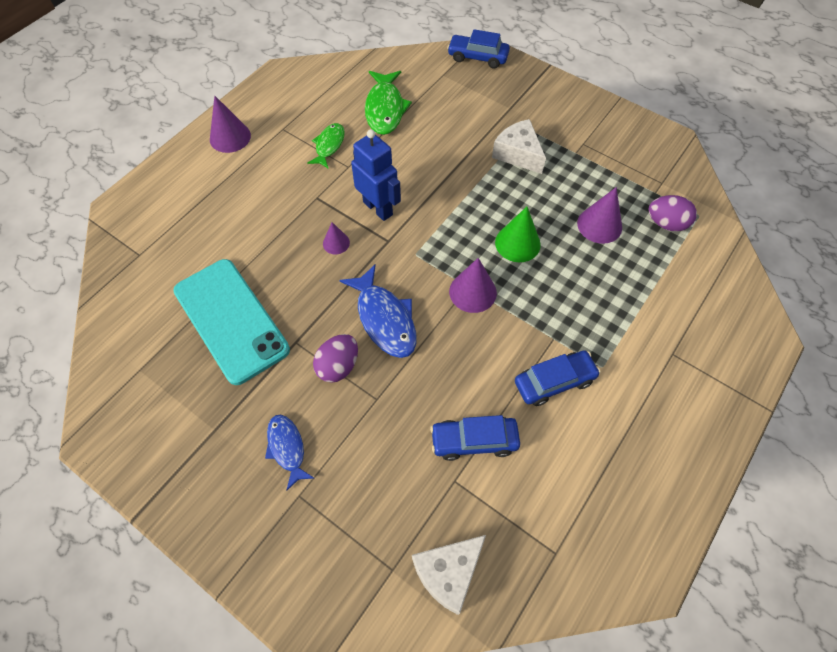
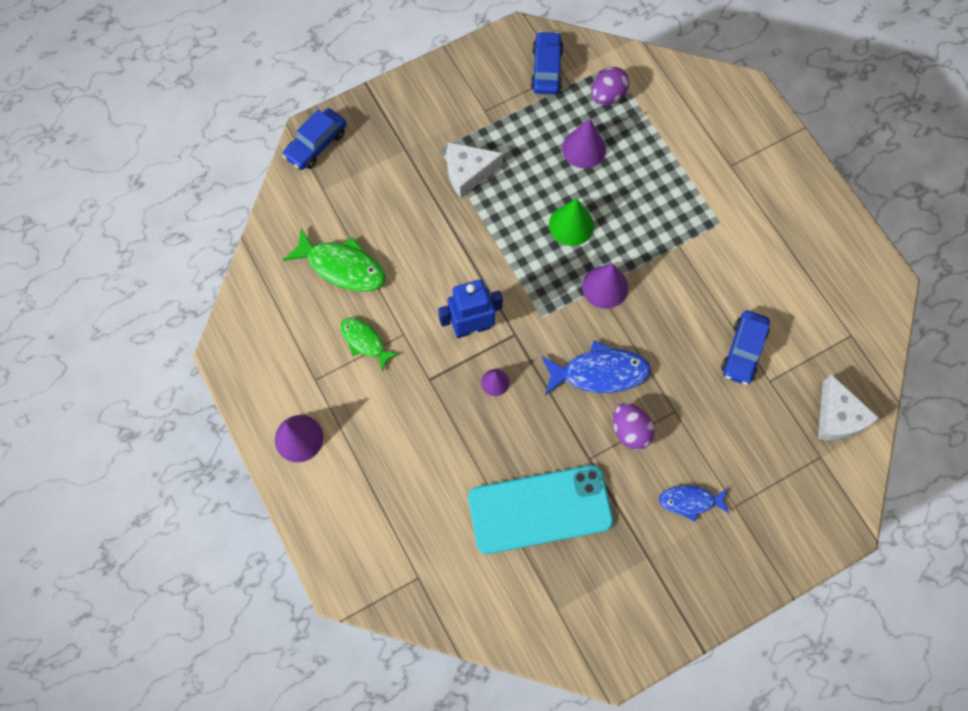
camera: 65 degrees left, 10 degrees up
(554, 382) = (718, 265): blue car -> blue car (546, 69)

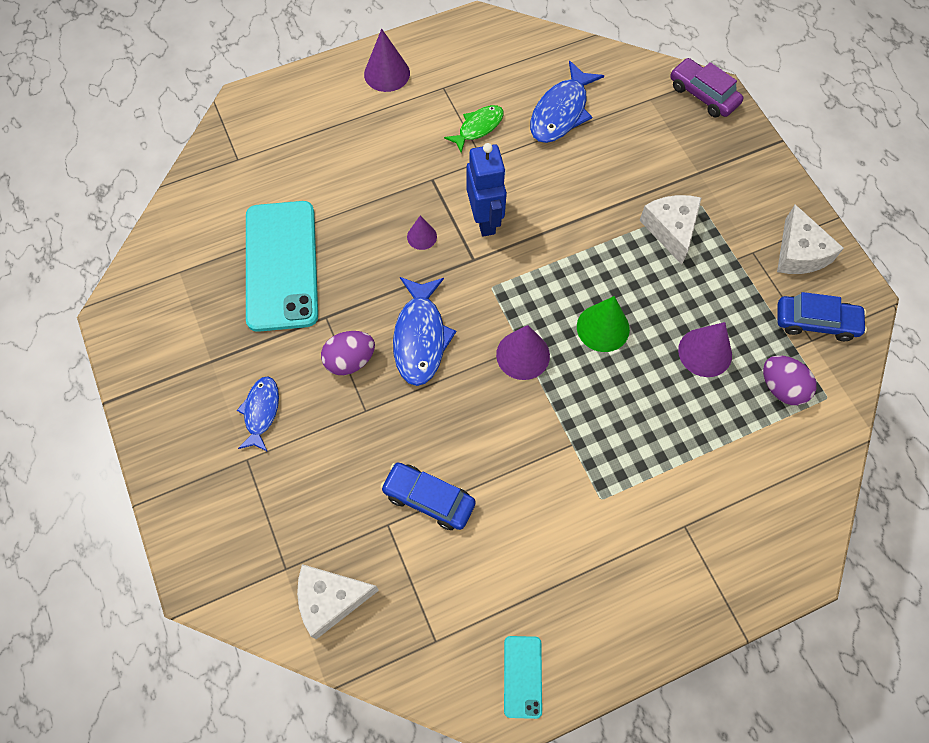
camera: 95 degrees right, 5 degrees down
(316, 144) = (703, 95): blue car -> purple car
(342, 267) = (561, 112): green fish -> blue fish
(482, 76) = (799, 253): none -> white cheese
(862, 272) = (522, 676): none -> turquoise phone

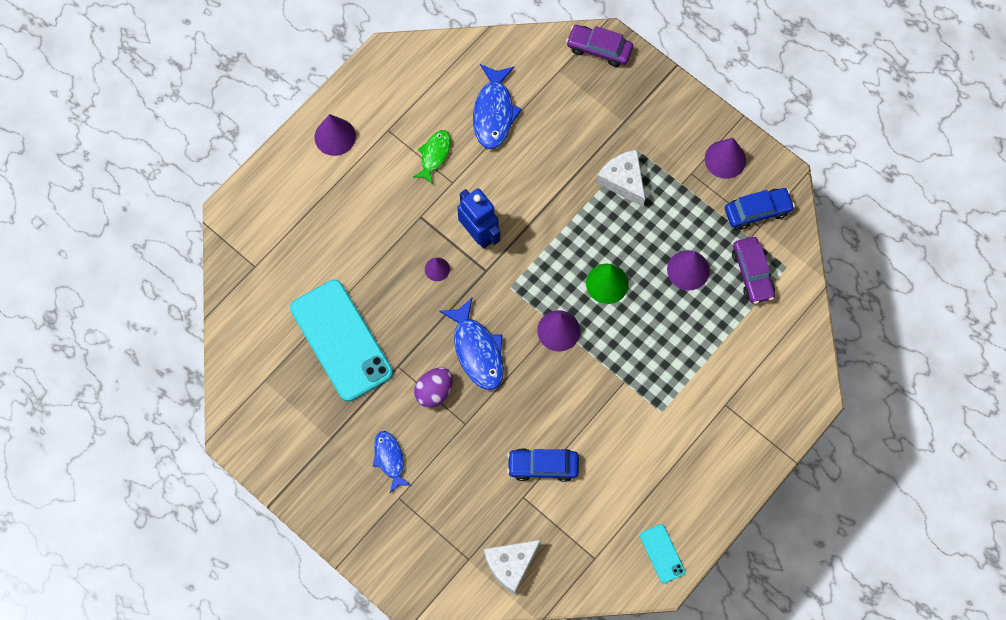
camera: 25 degrees left, 5 degrees up
(781, 388) = (752, 273): purple egg -> purple car
(799, 253) = (725, 159): white cheese -> purple cone

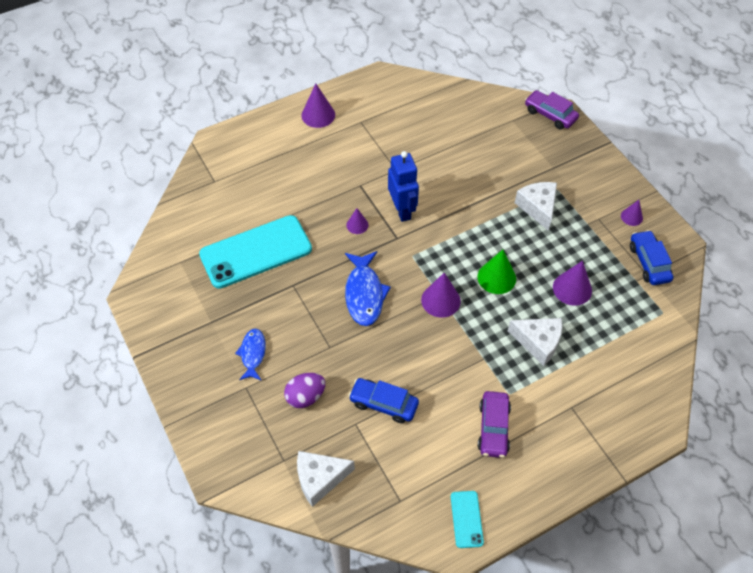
camera: 20 degrees right, 15 degrees down
(341, 340) = (256, 252): turquoise phone -> turquoise phone turned 75 degrees clockwise
(434, 155) = (390, 147): green fish -> none
(434, 391) = (314, 313): purple egg -> purple egg (305, 397)
(494, 113) = (449, 133): blue fish -> none
(672, 344) = (538, 342): none -> white cheese
(725, 159) = (631, 217): purple cone -> purple cone, size x0.59
(752, 273) = (629, 308): purple car -> purple car (493, 428)
(757, 211) = (649, 263): blue car -> blue car turned 105 degrees counterclockwise

